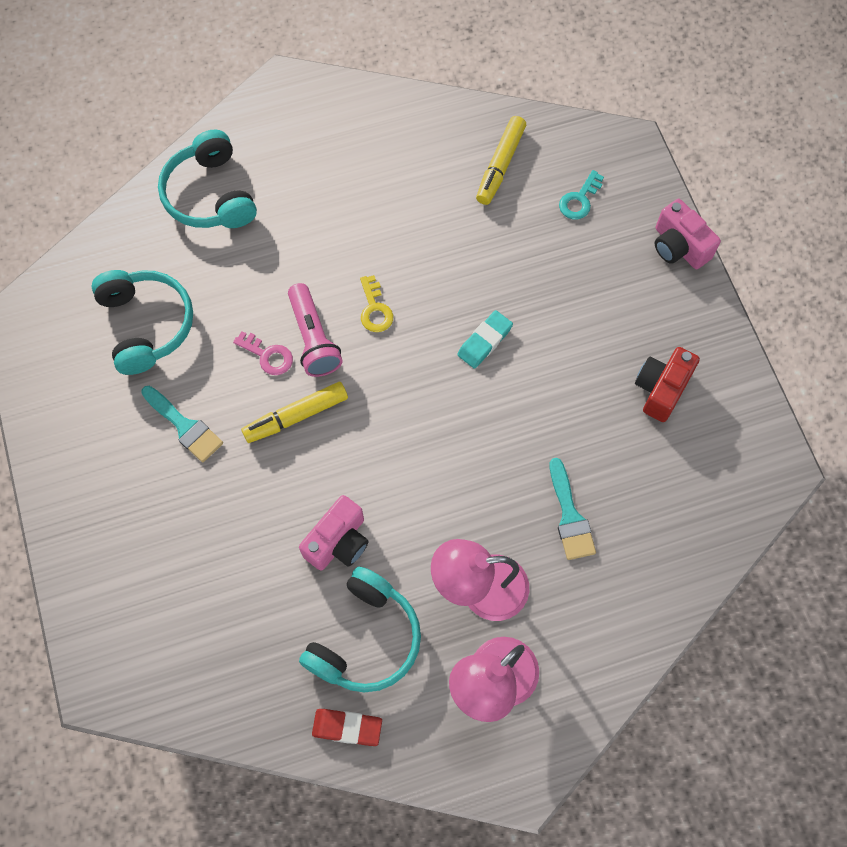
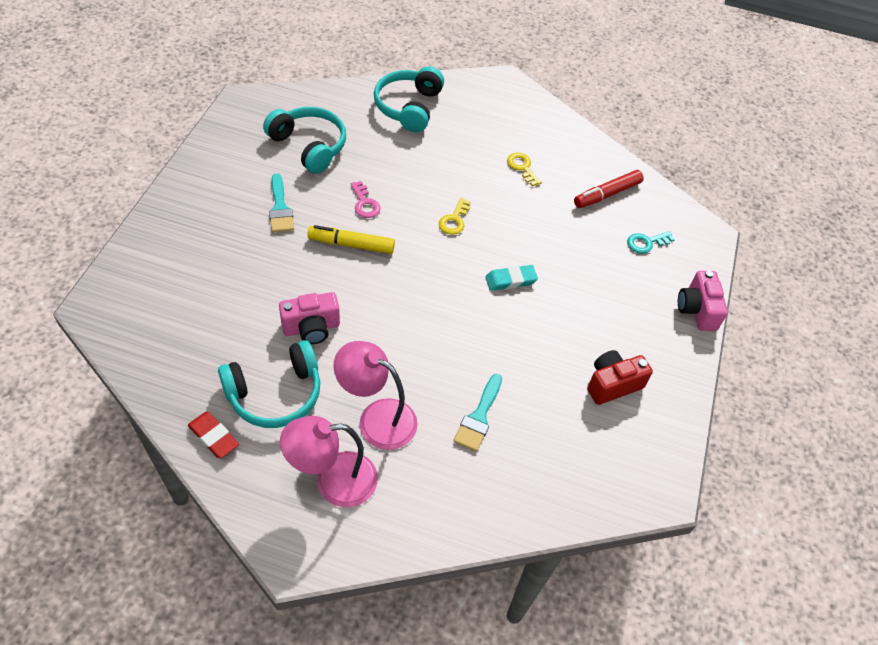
camera: 30 degrees right, 15 degrees down
(146, 325) = (309, 146): turquoise headphones -> turquoise headphones turned 60 degrees counterclockwise
(313, 339) = (401, 212): pink flashlight -> none
(391, 191) = (522, 167): none -> yellow key
(500, 165) = (607, 194): yellow marker -> red marker

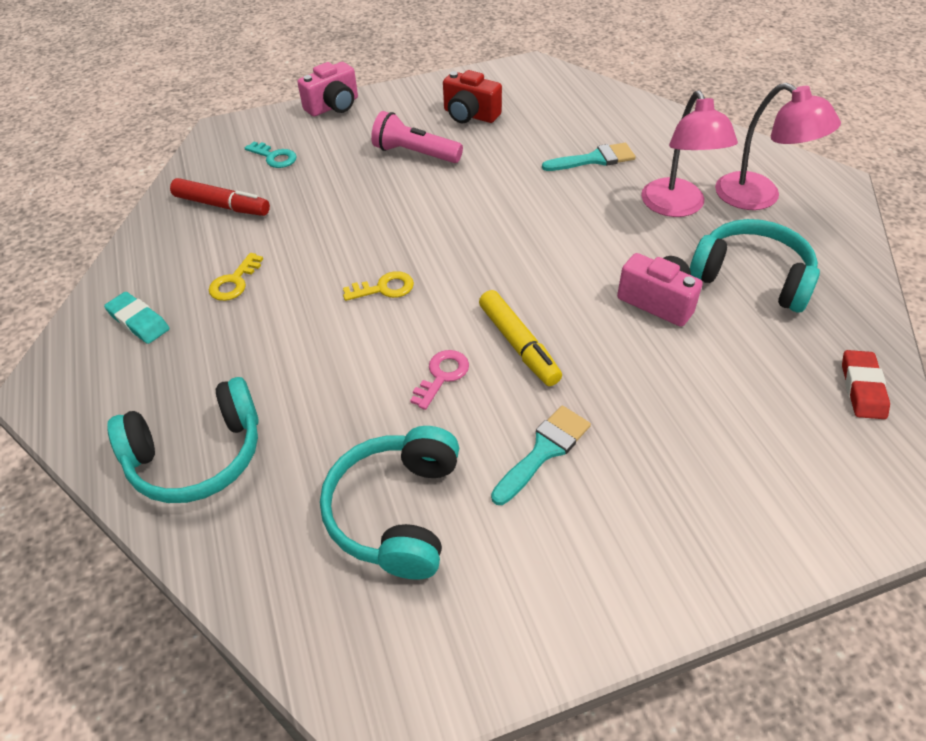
camera: 120 degrees left, 5 degrees down
(213, 437) = (844, 285): red eraser -> red eraser (862, 388)
(510, 280) = (424, 210): turquoise eraser -> turquoise eraser (139, 321)
(585, 316) = (414, 153): none -> pink flashlight

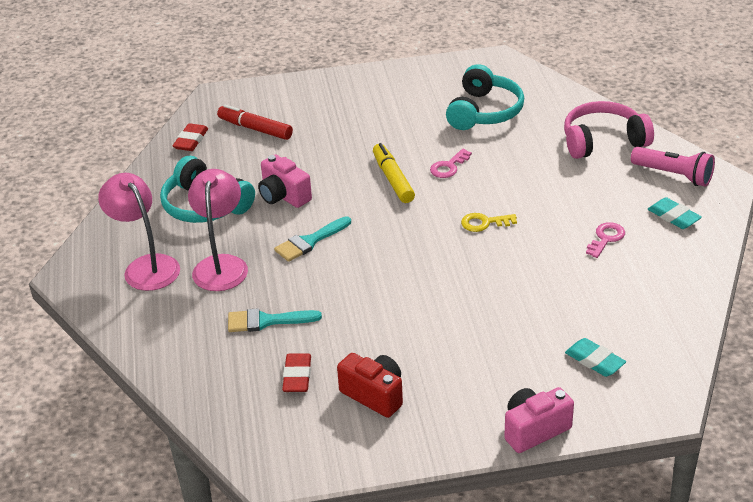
camera: 170 degrees left, 10 degrees down
(197, 456) = (603, 141): turquoise headphones -> pink headphones
(222, 205) = (636, 309): red marker -> red marker (255, 129)
(234, 282) = (606, 238): yellow key -> pink key
(274, 157) = (594, 361): turquoise key -> turquoise eraser
(414, 153) = (444, 348): pink flashlight -> pink flashlight (674, 175)
(542, 121) = (297, 376): none -> red eraser
(544, 451) = (395, 128): turquoise brush -> turquoise brush (310, 241)

